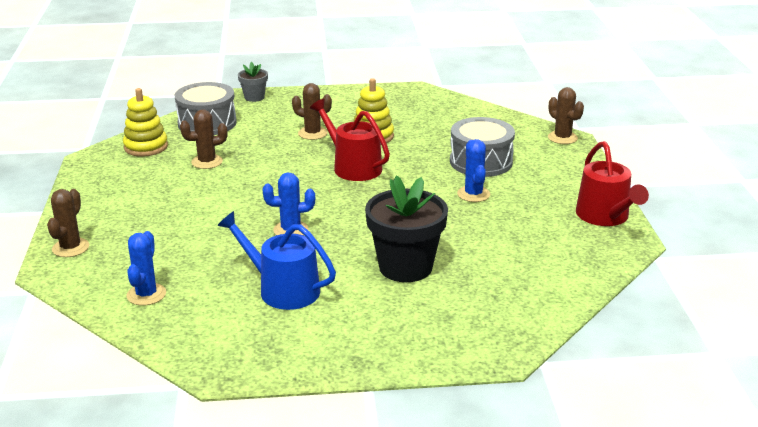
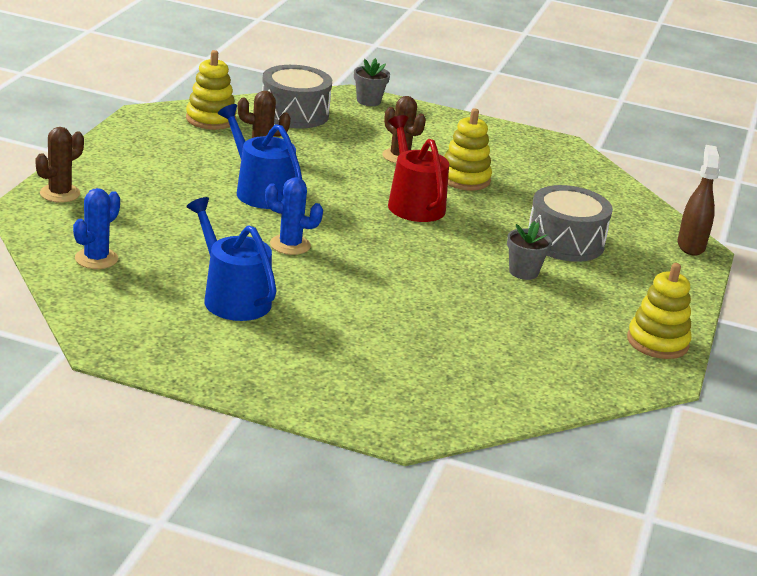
camera: 20 degrees right, 0 degrees up
(232, 193) = (260, 191): none -> blue watering can
(405, 267) = (378, 319): black flower pot -> none
(473, 194) = (523, 272): blue cactus -> grey flower pot
(562, 138) = (690, 246): brown cactus -> brown spray bottle
(605, 216) = (657, 342): red watering can -> yellow stacking toy

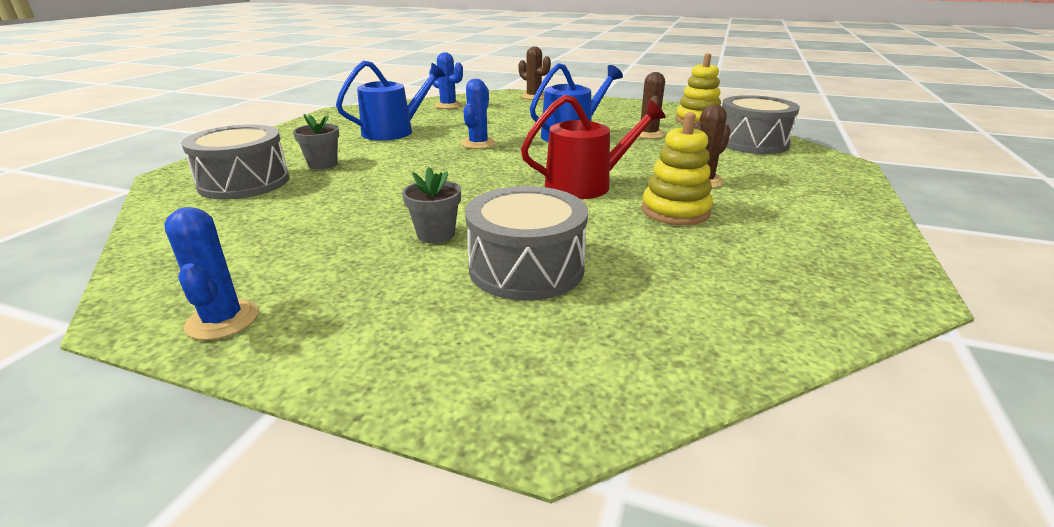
camera: 95 degrees right, 0 degrees up
(368, 101) = (839, 169): grey flower pot -> grey flower pot (323, 164)
(423, 378) = (244, 182): none -> grey drum
(657, 342) = (222, 320): yellow stacking toy -> blue cactus
(690, 246) = (557, 411): brown spray bottle -> none

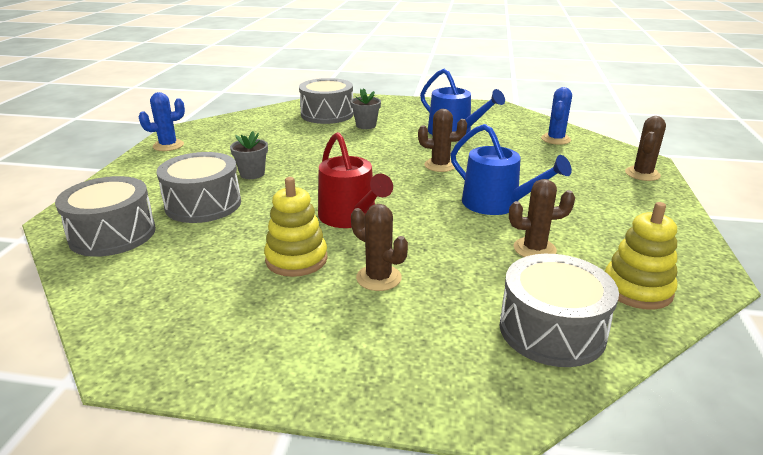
camera: 80 degrees right, 0 degrees up
(478, 144) = (440, 165): blue cactus -> brown cactus
(614, 343) = (113, 234): none -> grey drum

